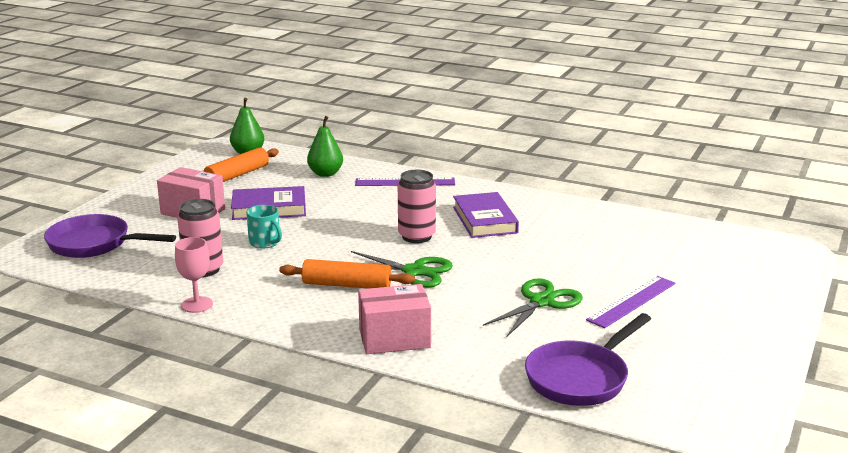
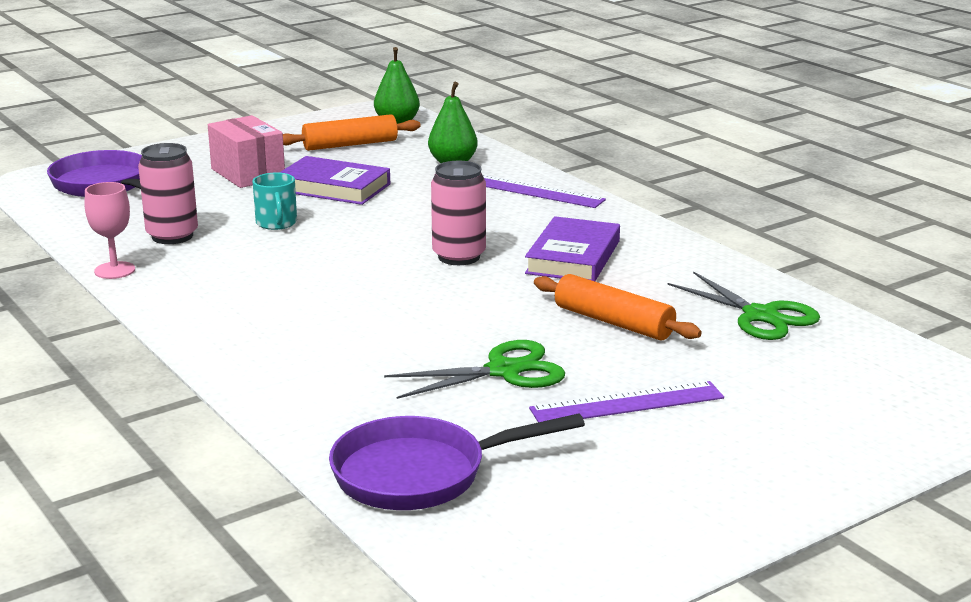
camera: 30 degrees right, 0 degrees up
(347, 285) = (298, 291): orange rolling pin -> orange rolling pin (613, 322)
(394, 339) = (266, 363): pink box -> none
(414, 271) = (397, 295): green scissors -> green scissors (760, 316)

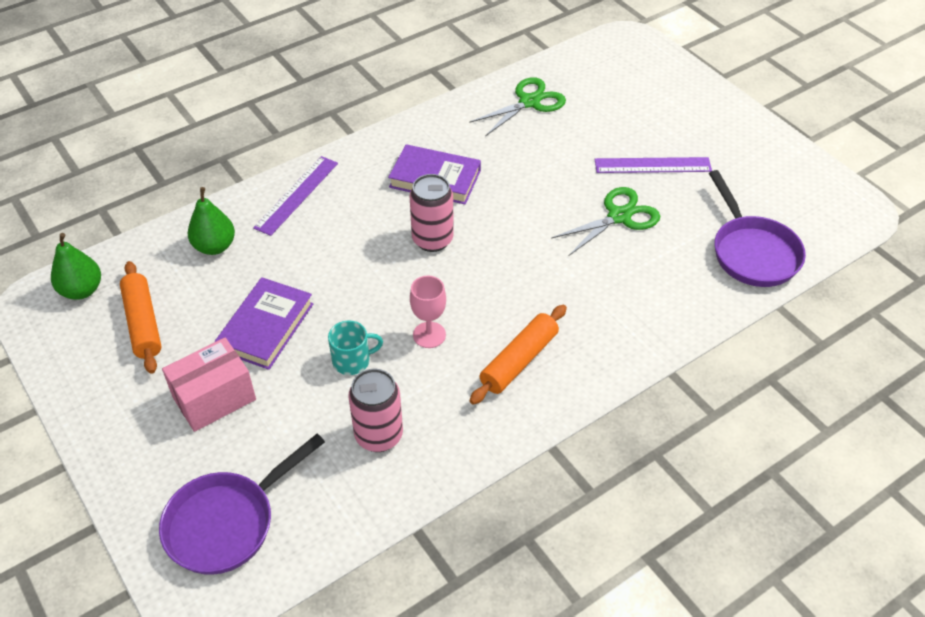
camera: 90 degrees left, 25 degrees up
(114, 270) = (458, 466): pink goblet -> pink goblet (429, 335)
(504, 371) = (619, 216): green scissors -> green scissors turned 75 degrees clockwise
(613, 322) = (543, 165): orange rolling pin -> orange rolling pin (519, 361)
(627, 403) = (652, 165): purple ruler -> purple ruler turned 75 degrees counterclockwise

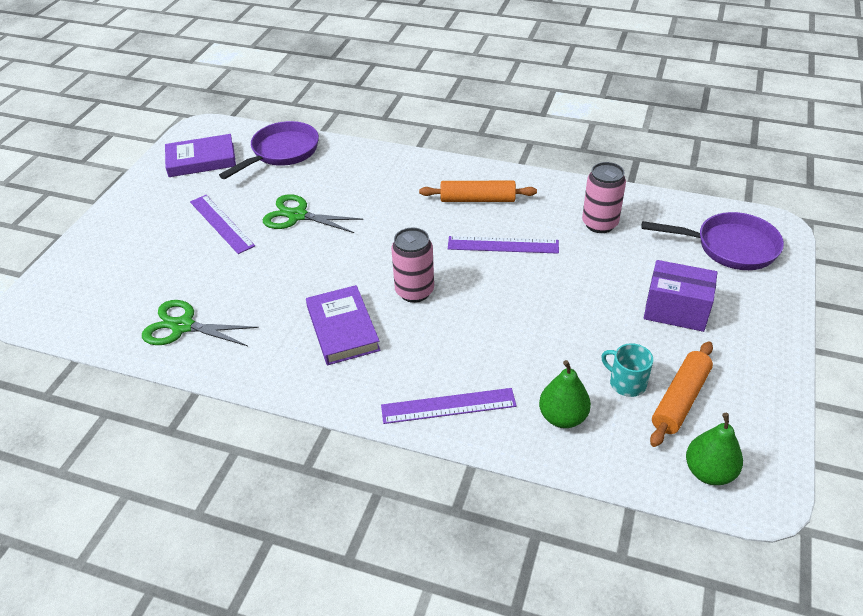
camera: 125 degrees left, 5 degrees down
(214, 398) = (676, 310): pink box -> purple box
(266, 327) = (594, 326): purple book -> purple book (201, 160)
(352, 361) = (565, 266): turquoise mug -> turquoise mug (626, 383)
(429, 335) = (503, 245): pink goblet -> purple ruler

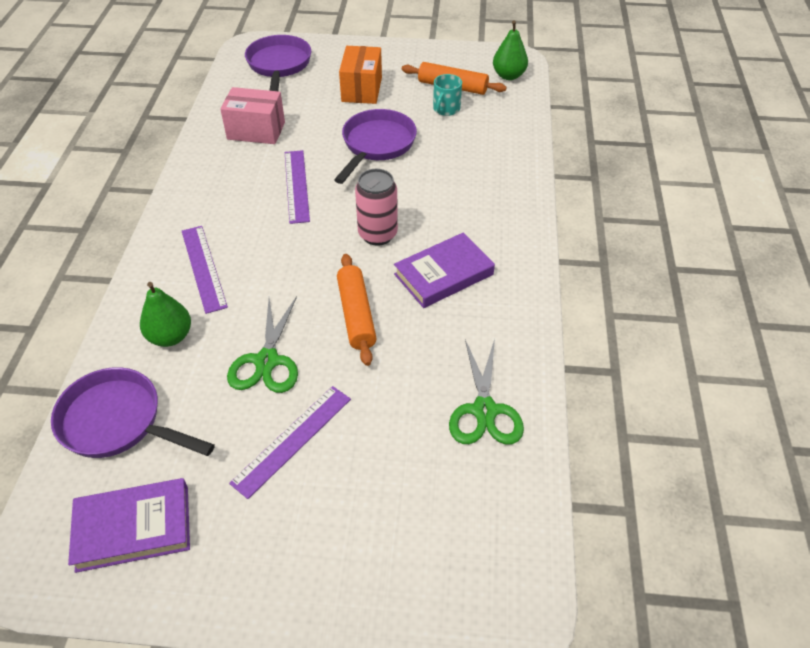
camera: 105 degrees left, 5 degrees up
(201, 160) = (133, 528): purple book -> purple book turned 75 degrees counterclockwise
(448, 406) = (506, 192): purple ruler -> purple ruler (203, 268)
(477, 199) = (223, 212): orange rolling pin -> orange rolling pin (356, 315)
(559, 309) = (376, 145): none -> purple pan
(562, 417) = (491, 135): green pear -> green pear (170, 336)
(599, 224) = (256, 131): pink can -> pink box
(676, 310) = (361, 89): purple box -> orange box

